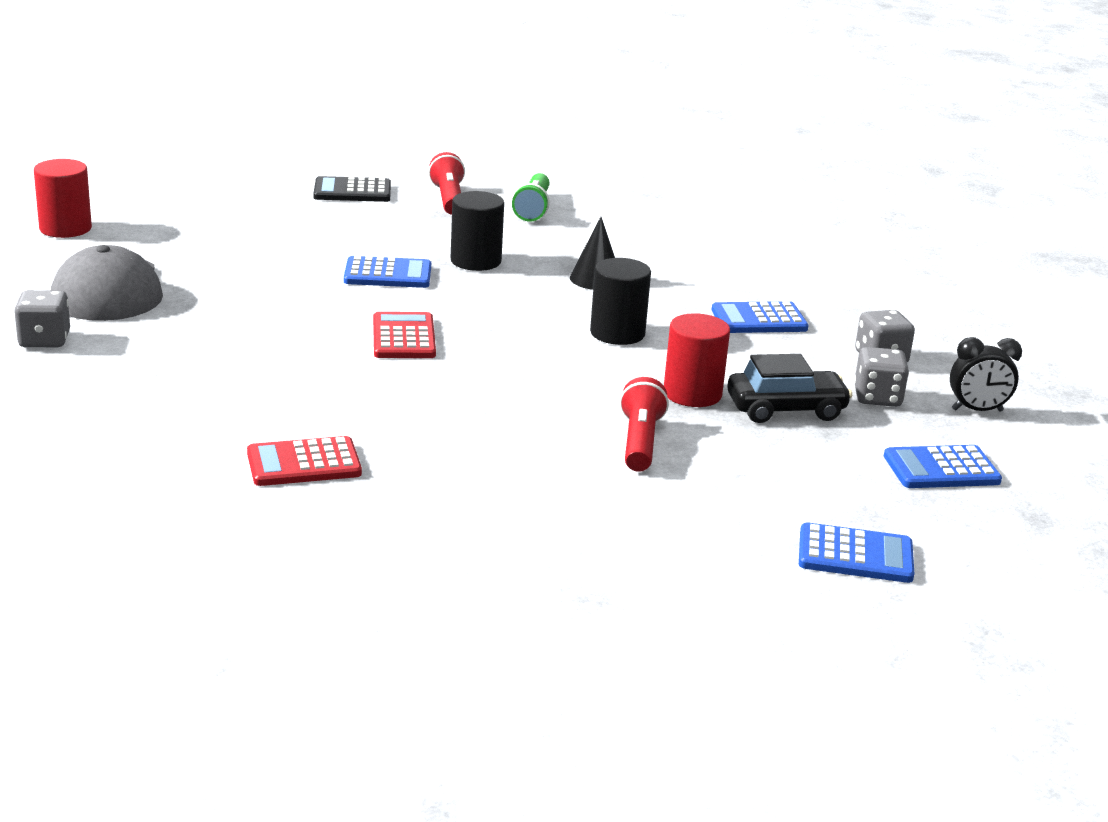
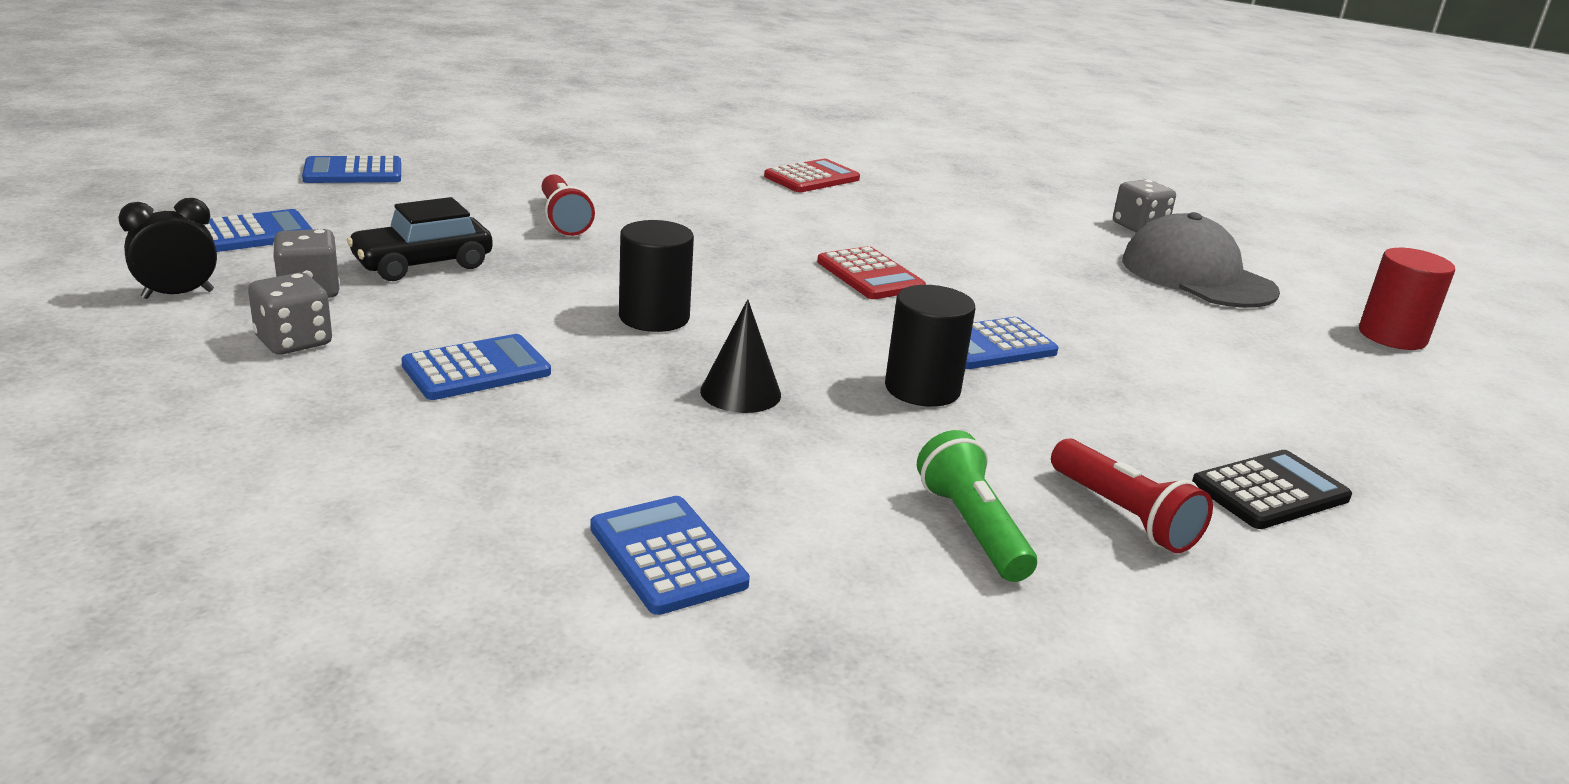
camera: 155 degrees right, 0 degrees up
(689, 227) = (667, 556): none -> blue calculator
(692, 394) = (531, 265): red cylinder -> none

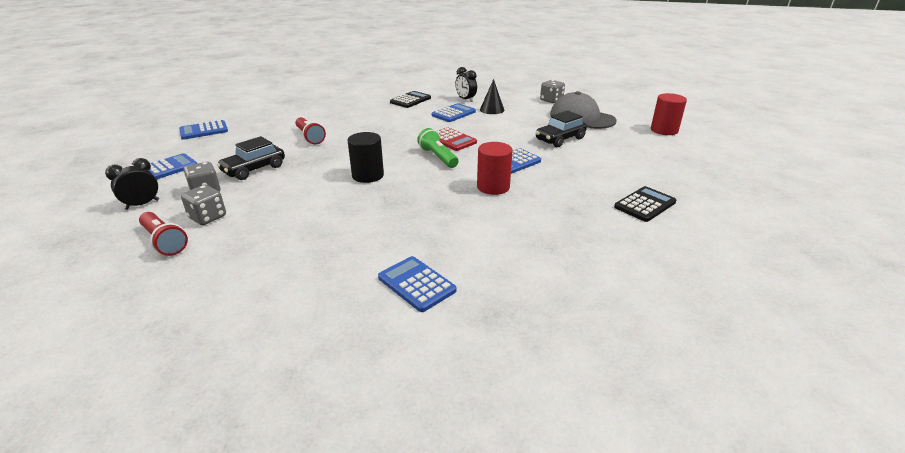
camera: 10 degrees left, 5 degrees up
(476, 369) = (298, 214): blue calculator -> blue calculator (453, 113)
(740, 392) = (418, 203): black cone -> black cone (492, 109)
(812, 178) = (410, 100): red calculator -> black calculator
(922, 389) = (493, 187): black cylinder -> red cylinder
(937, 195) = (465, 99): none -> black clock
(972, 528) = (537, 244): green flashlight -> green flashlight (438, 157)
(1123, 515) = (593, 226): red flashlight -> red flashlight (164, 241)
(1124, 314) = (560, 139): none -> black car

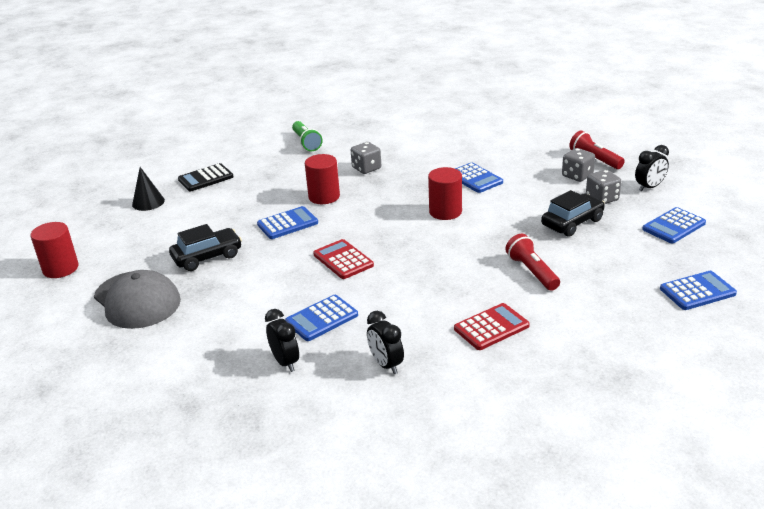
camera: 170 degrees left, 0 degrees up
(349, 113) = (491, 327): none -> red calculator
(368, 175) = (445, 212): black cylinder -> red cylinder
(410, 100) = (386, 364): black calculator -> black clock
(416, 284) = (405, 135): blue calculator -> blue calculator (475, 178)
(438, 157) = (367, 233): green flashlight -> green flashlight (306, 143)
(492, 109) = (256, 327): black cone -> black cone (148, 202)
(551, 100) = (139, 351): grey dice -> grey dice (366, 168)

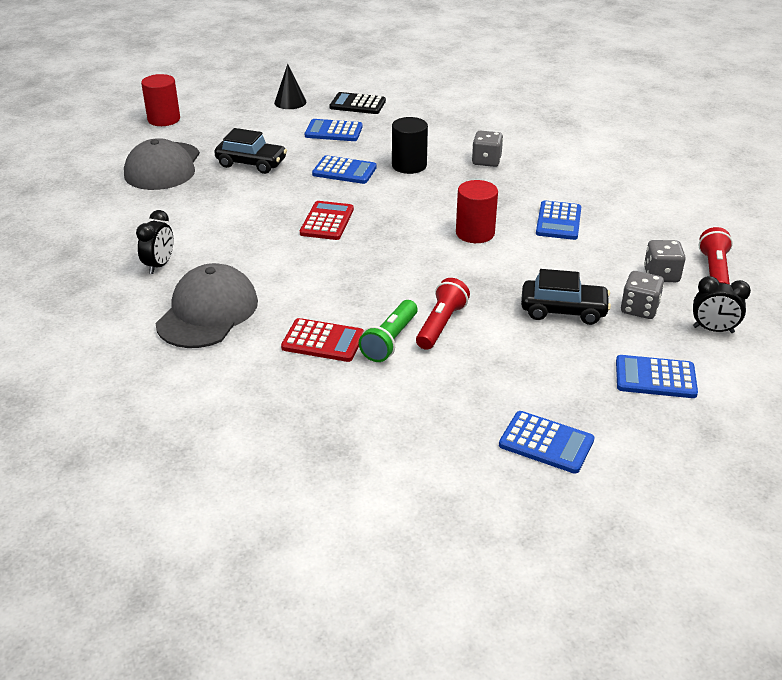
camera: 45 degrees right, 5 degrees up
(306, 143) = (482, 114): green flashlight -> green flashlight (390, 340)
(322, 318) = (233, 253): blue calculator -> blue calculator (333, 131)
(324, 197) = (409, 165): red cylinder -> black cylinder
(386, 364) = (208, 312): black clock -> grey cap

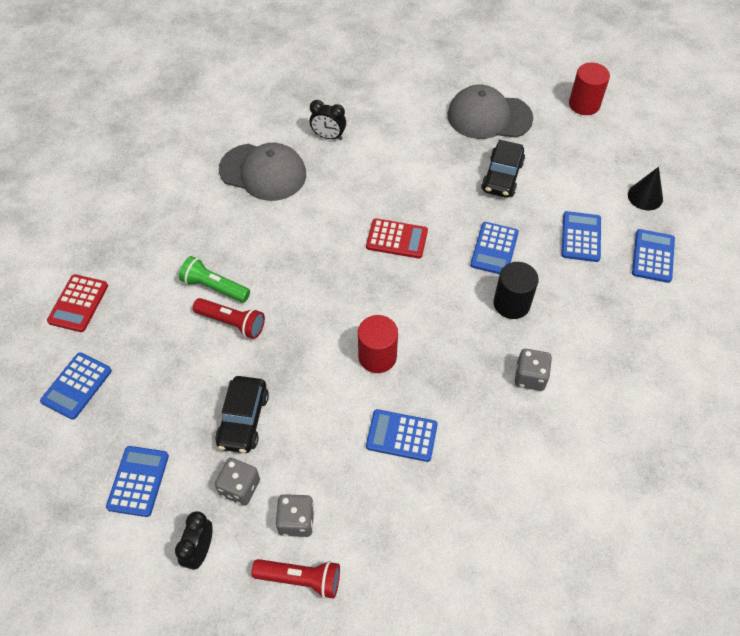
camera: 90 degrees right, 20 degrees up
(323, 341) = (219, 244): red calculator -> red calculator (78, 303)
(357, 104) = (653, 256): black calculator -> blue calculator

